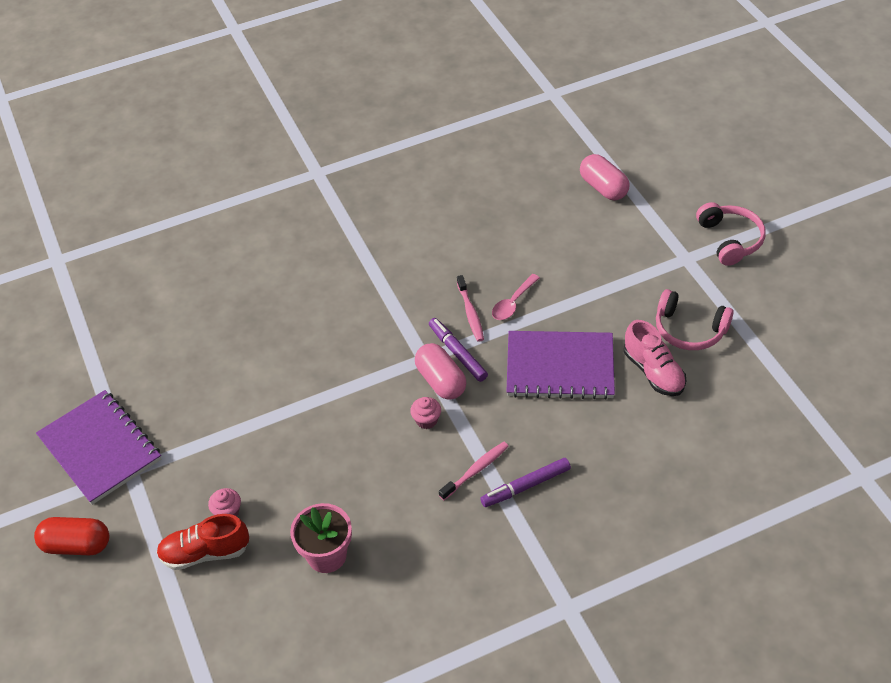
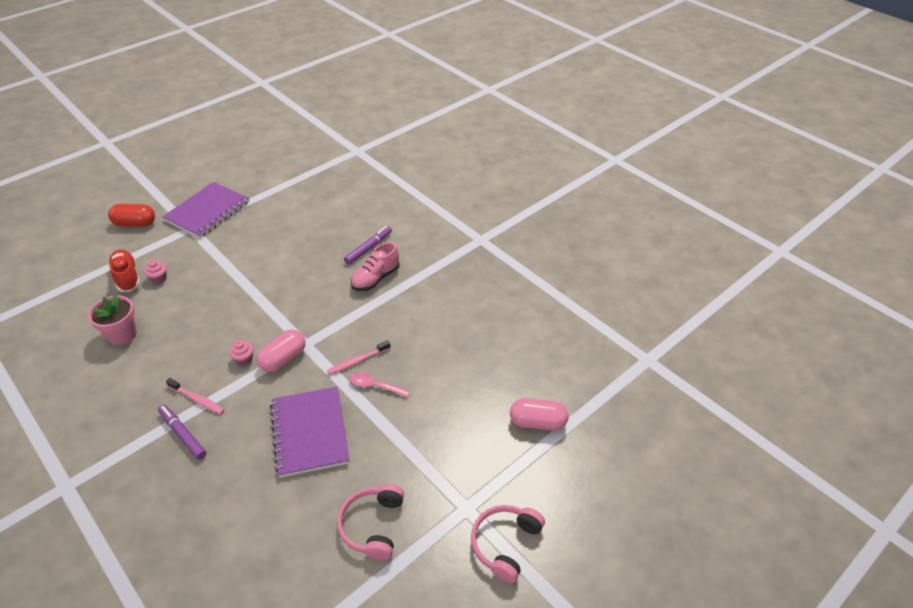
camera: 70 degrees right, 5 degrees down
(76, 545) = (135, 223): red capsule -> red capsule turned 75 degrees counterclockwise
(457, 353) = (313, 362): purple marker -> purple marker (368, 248)
(603, 188) = (537, 422): pink capsule -> pink capsule turned 60 degrees clockwise
(653, 372) = (315, 504): pink shoe -> pink shoe (375, 278)
(730, 240) = (505, 544): pink headphones -> pink headphones turned 150 degrees clockwise

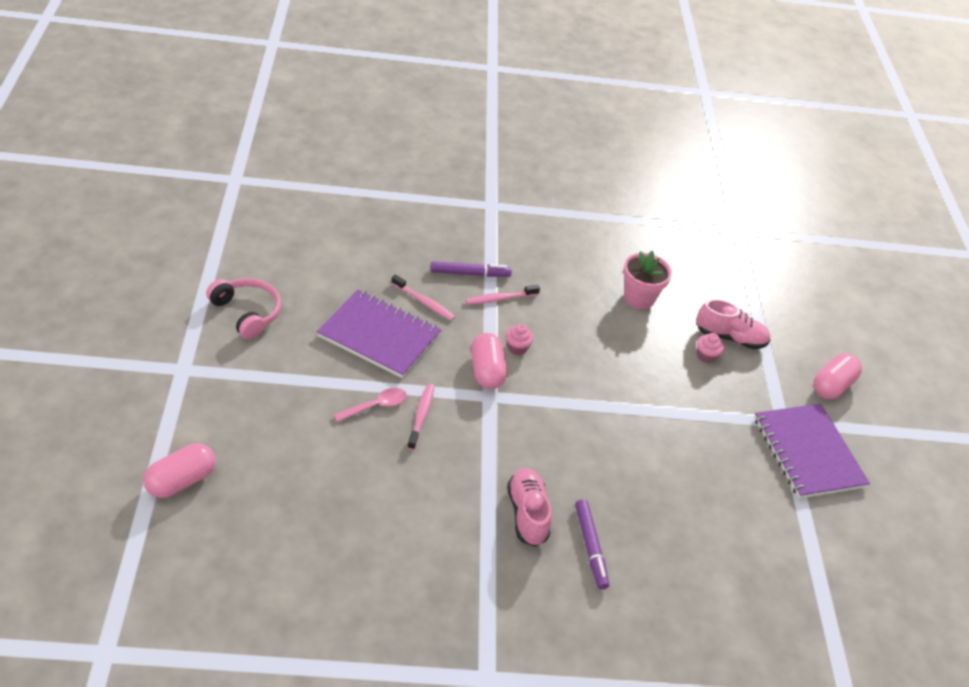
camera: 125 degrees right, 0 degrees up
(127, 277) = (730, 338): red shoe -> pink shoe
(135, 223) = (832, 386): red capsule -> pink capsule
(246, 436) = (424, 302): none -> pink toothbrush
(505, 544) = (124, 366): pink headphones -> none

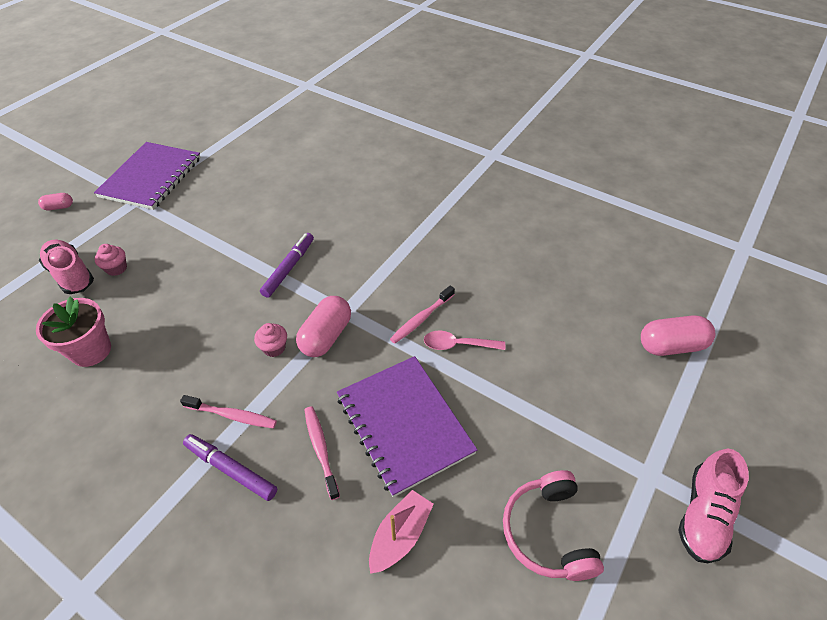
camera: 140 degrees left, 5 degrees up
(340, 280) = (400, 536): none -> pink boat
(527, 514) = (395, 217): pink shoe -> pink shoe (703, 515)
(590, 547) = (370, 185): purple marker -> purple marker (289, 268)
(832, 386) = (59, 207): pink capsule -> pink capsule, size x0.53

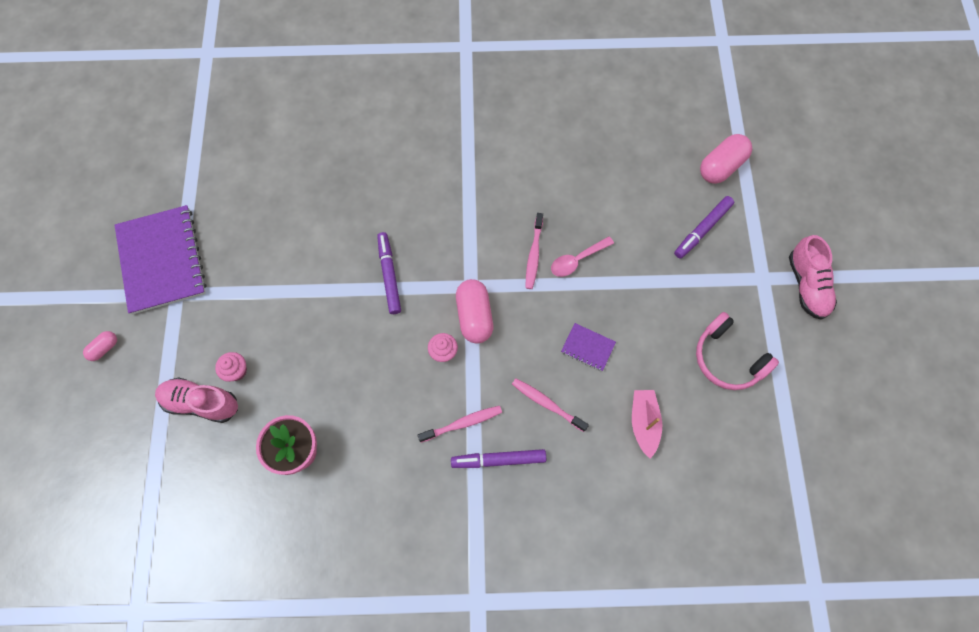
camera: 35 degrees left, 20 degrees up
(404, 424) = (588, 347): purple notebook -> purple notebook, size x0.44
(609, 389) = (702, 230): none -> purple marker

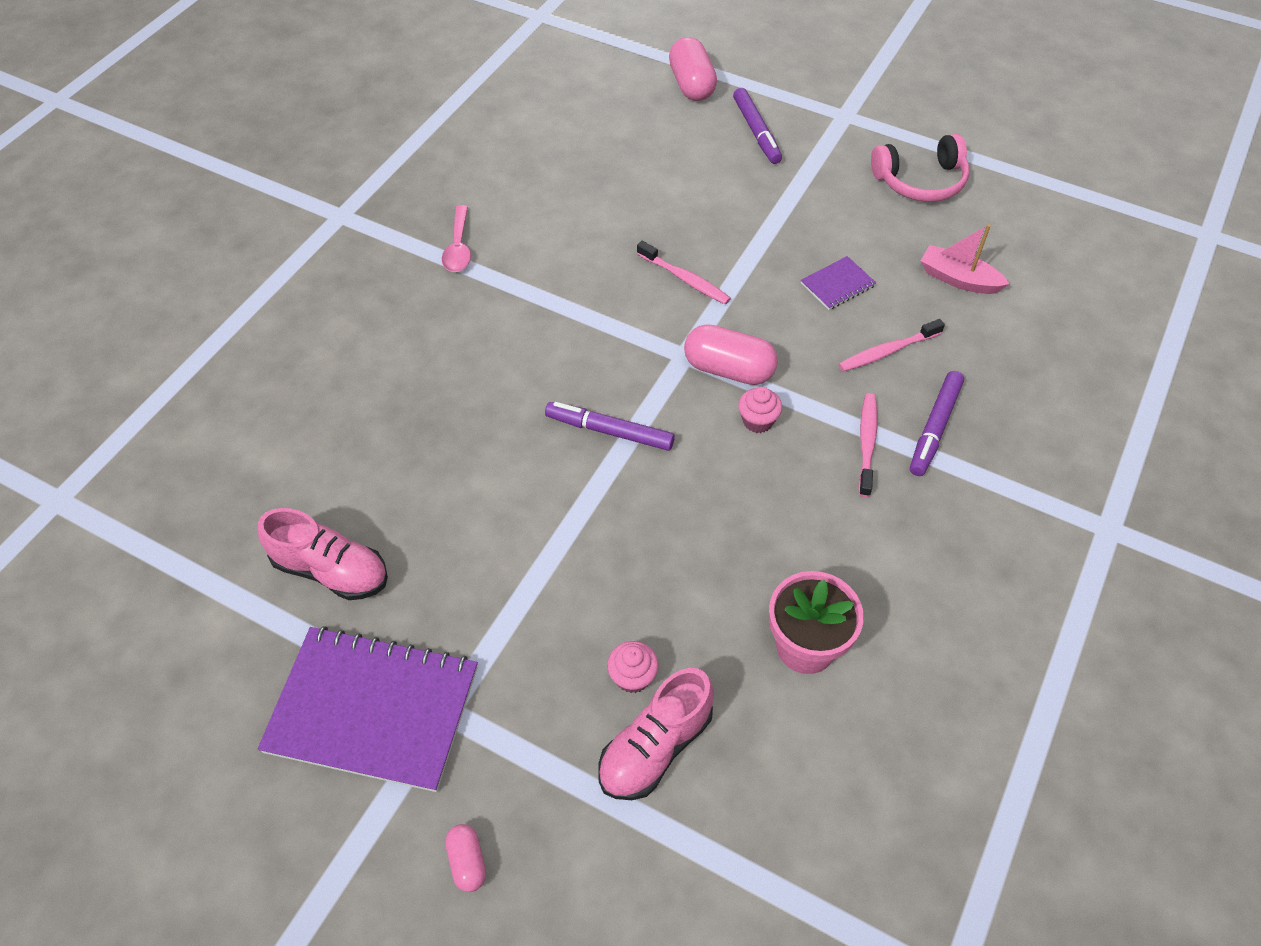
camera: 60 degrees left, 15 degrees down
(577, 260) = (720, 245): pink spoon -> pink spoon (458, 247)
(807, 285) = (874, 89): pink shoe -> pink shoe (331, 570)

